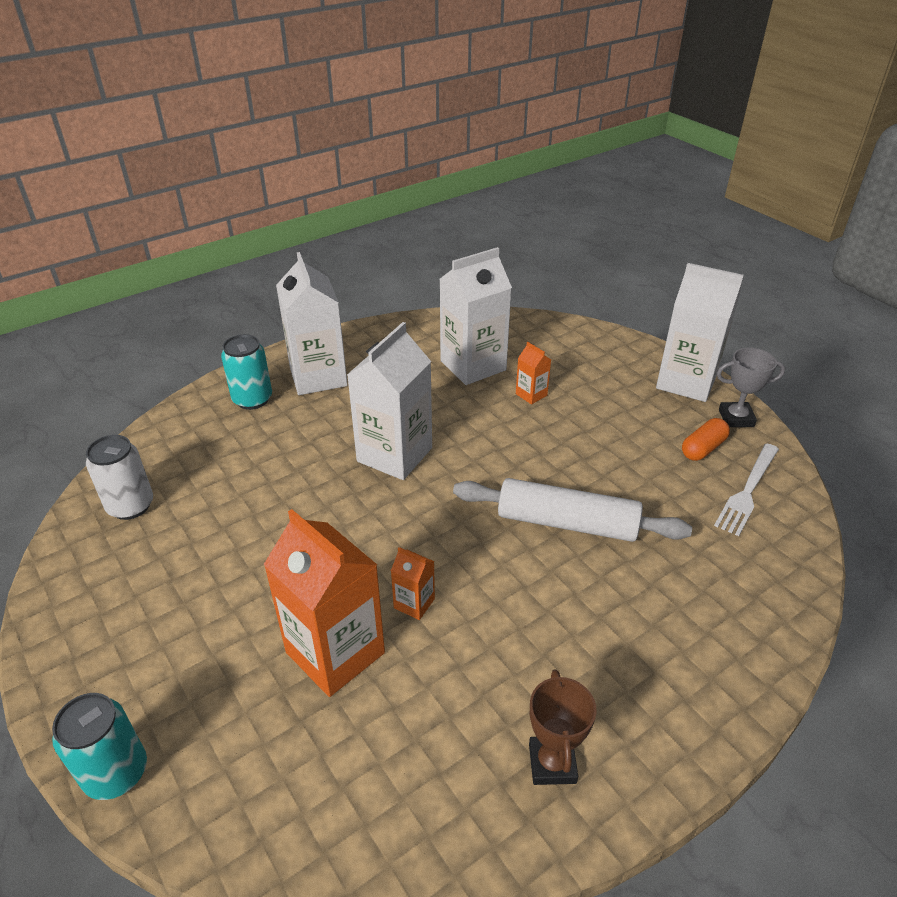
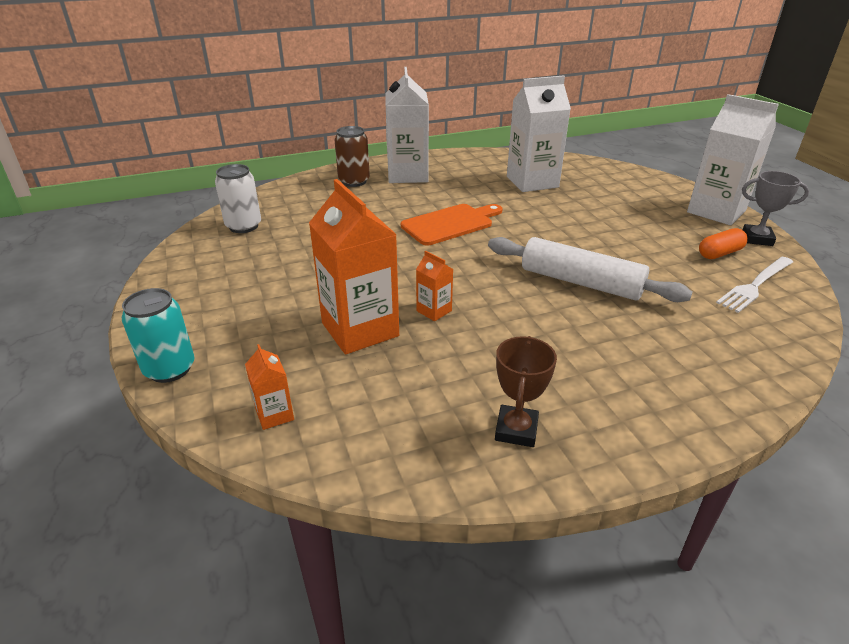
camera: 15 degrees right, 5 degrees down
(252, 399) = (354, 181): turquoise can -> brown can
(394, 454) = (450, 224): white carton -> orange cutting board
(531, 394) = (575, 203): orange carton -> orange carton (274, 414)

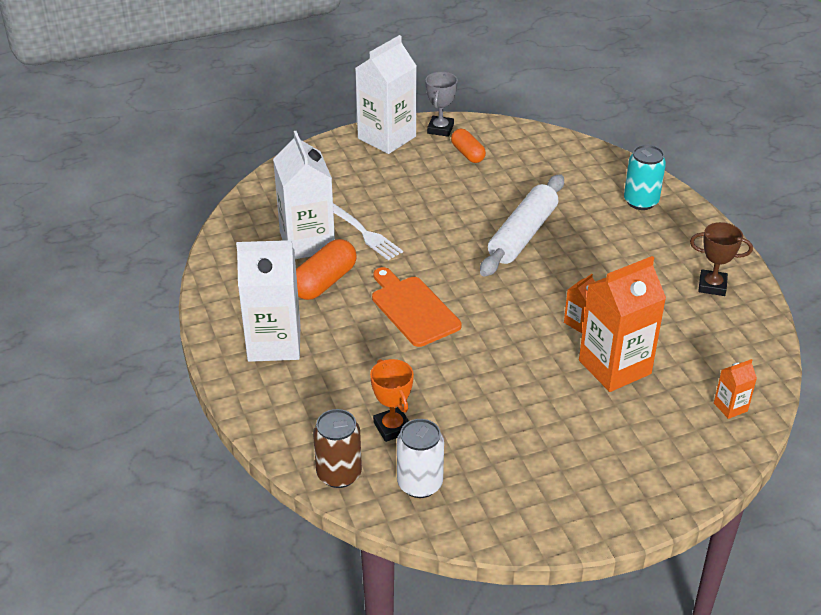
camera: 90 degrees left, 5 degrees up
(170, 369) = (694, 484): turquoise can -> turquoise can (641, 201)
(307, 216) = (392, 427): none -> orange trophy
(354, 181) = (290, 392): brown can -> brown can (339, 474)
(481, 189) = (324, 282): none -> orange capsule
(755, 285) = (517, 149): white fork -> white fork (362, 231)

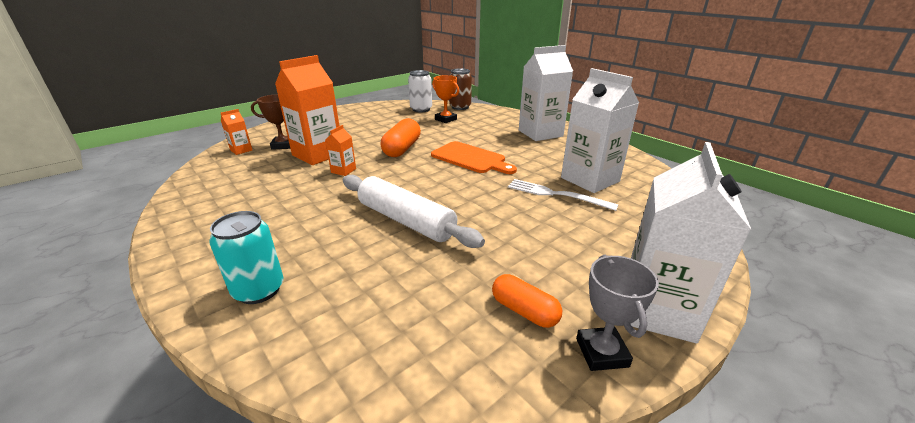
camera: 160 degrees right, 10 degrees down
(324, 282) = (546, 161): orange capsule -> orange capsule (402, 149)
(522, 235) = (406, 220): white rolling pin -> white rolling pin turned 60 degrees counterclockwise
(712, 286) = (211, 213): brown trophy -> brown trophy (283, 145)

